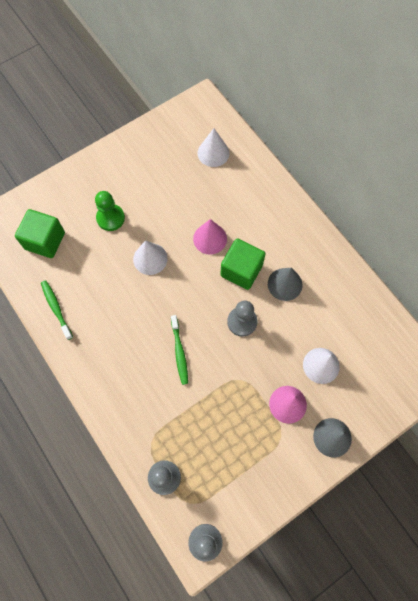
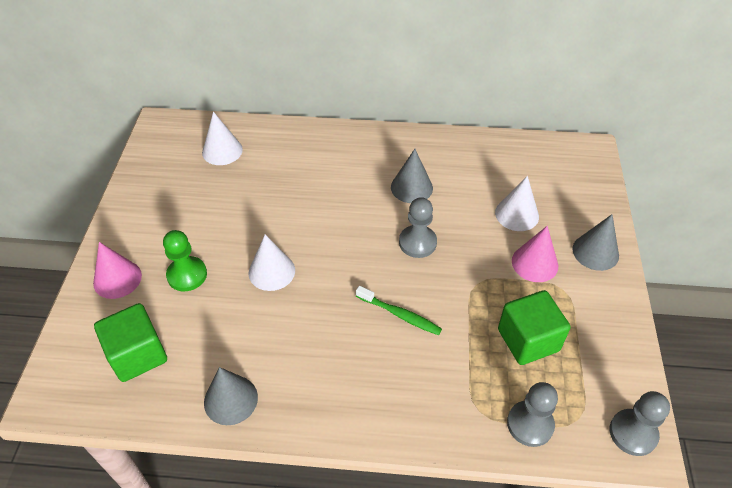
camera: 50 degrees left, 20 degrees down
(56, 308) = (231, 399): green toothbrush -> grey cone
(210, 238) = (305, 210): pink cone -> pink cone (117, 279)
(241, 270) = (364, 209): green cube -> green cube (528, 340)

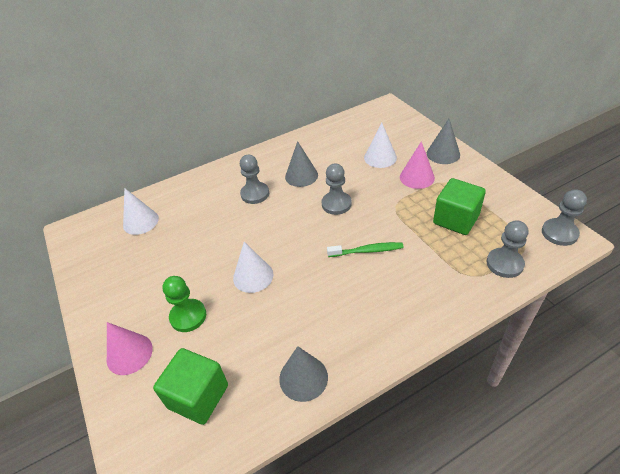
camera: 30 degrees left, 5 degrees down
(347, 182) = (255, 194): none -> grey pawn

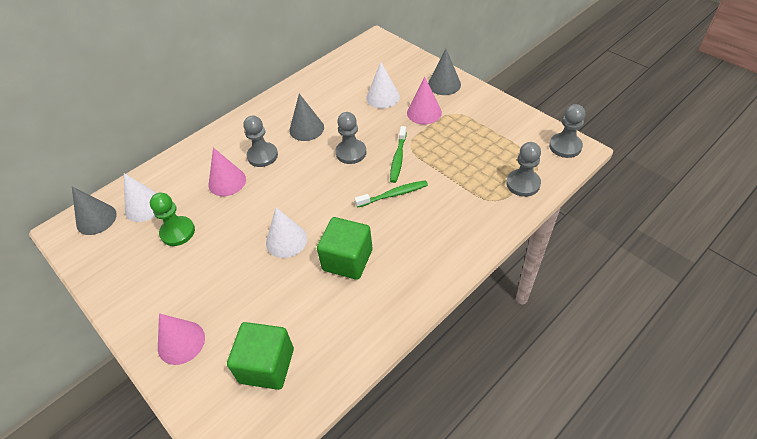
camera: 15 degrees left, 5 degrees up
(188, 316) = (231, 293): green pawn -> green pawn (177, 232)
(217, 212) = (227, 182): none -> pink cone
(303, 378) = (364, 325): grey cone -> grey cone (96, 219)
(380, 217) = (398, 158): none -> green toothbrush
(456, 219) = (470, 149): green cube -> green cube (347, 260)

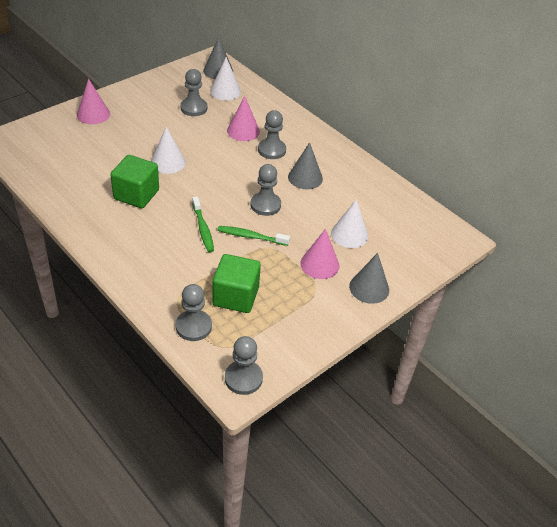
camera: 85 degrees right, 5 degrees down
(177, 232) = (194, 108): green pawn -> grey pawn
(267, 365) = (58, 151): green cube -> green cube (235, 296)

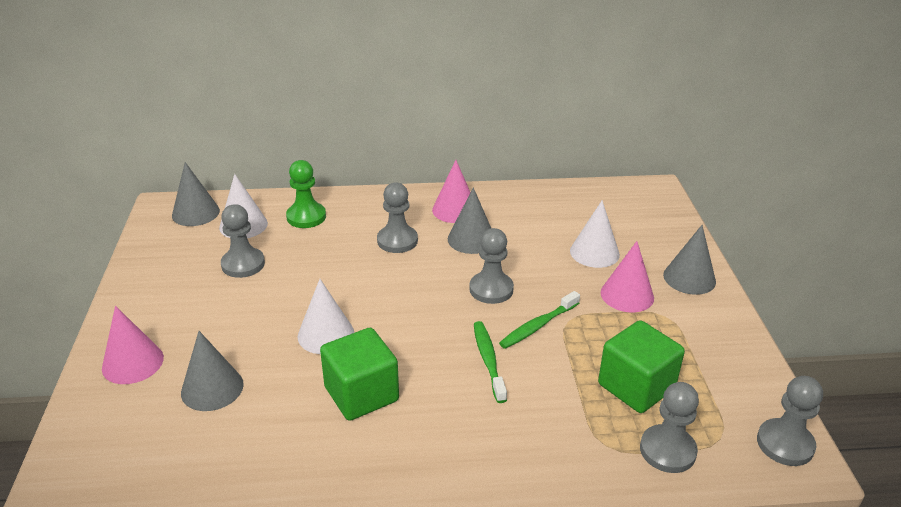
camera: 50 degrees left, 10 degrees down
(98, 146) = (212, 388): none -> grey cone
(203, 229) = (488, 360): green toothbrush -> green toothbrush turned 120 degrees counterclockwise
(243, 131) = (337, 245): pink cone -> pink cone (455, 210)
(256, 108) = (306, 217): none -> green pawn

